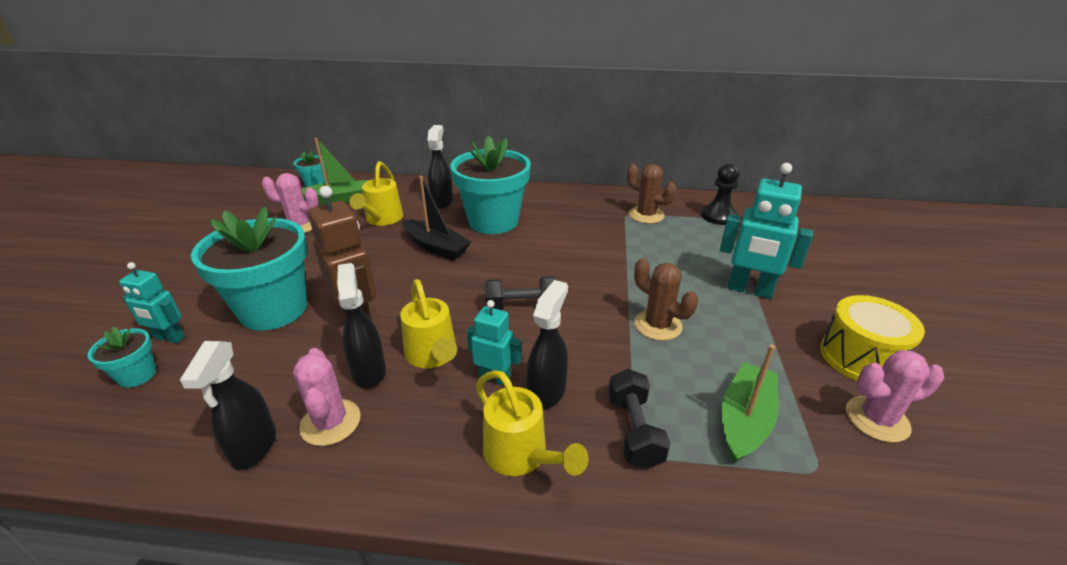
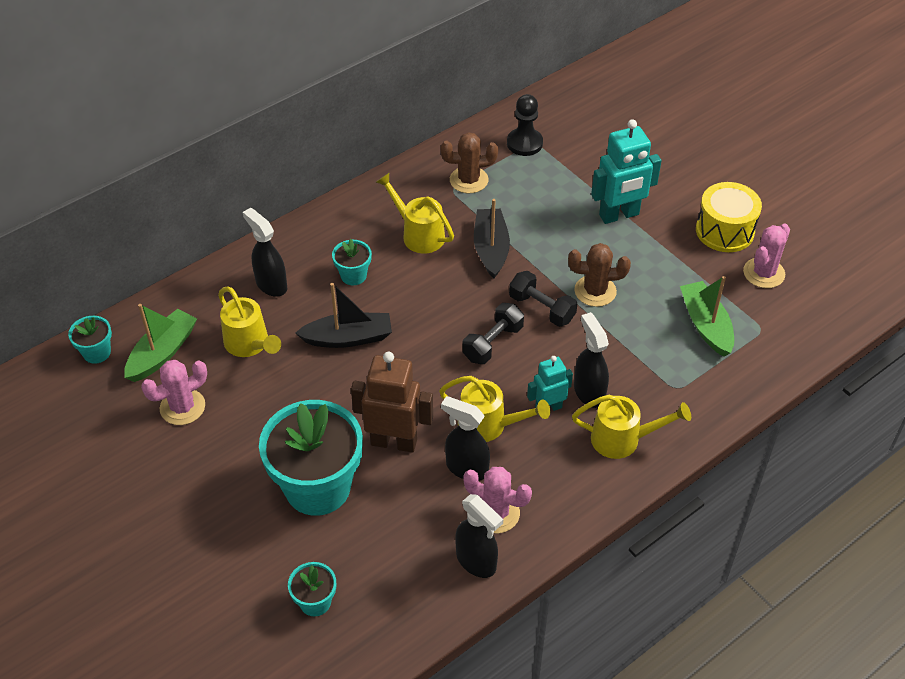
camera: 45 degrees left, 15 degrees up
(169, 338) = (281, 568): turquoise robot -> none
(493, 221) = (353, 275): turquoise flower pot -> turquoise flower pot, size x0.45
(567, 223) = (419, 234): none -> yellow watering can
(607, 255) = (491, 249): none -> black boat
(634, 430) = (660, 377): black dumbbell -> black dumbbell (542, 308)

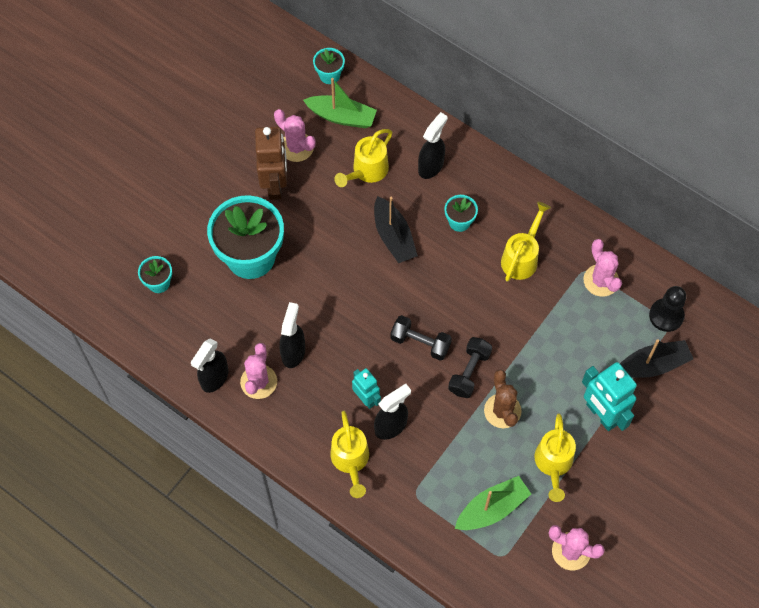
camera: 75 degrees right, 15 degrees up
(394, 442) = (304, 296): brown robot -> brown robot (275, 185)
(469, 180) = (601, 280): brown cactus -> pink cactus
(489, 425) = (337, 359): yellow watering can -> yellow watering can (553, 464)
(491, 249) = (524, 317): black boat -> black boat (652, 365)
(724, 231) = (613, 510): yellow drum -> none

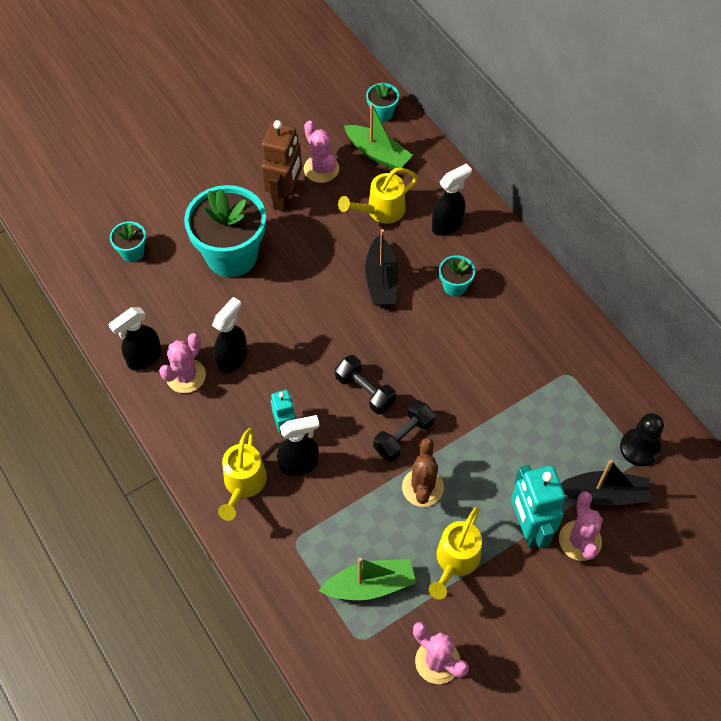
camera: 20 degrees right, 5 degrees down
(522, 257) = (505, 341): yellow watering can -> none
(601, 280) = (581, 390): pink cactus -> pink cactus (580, 540)

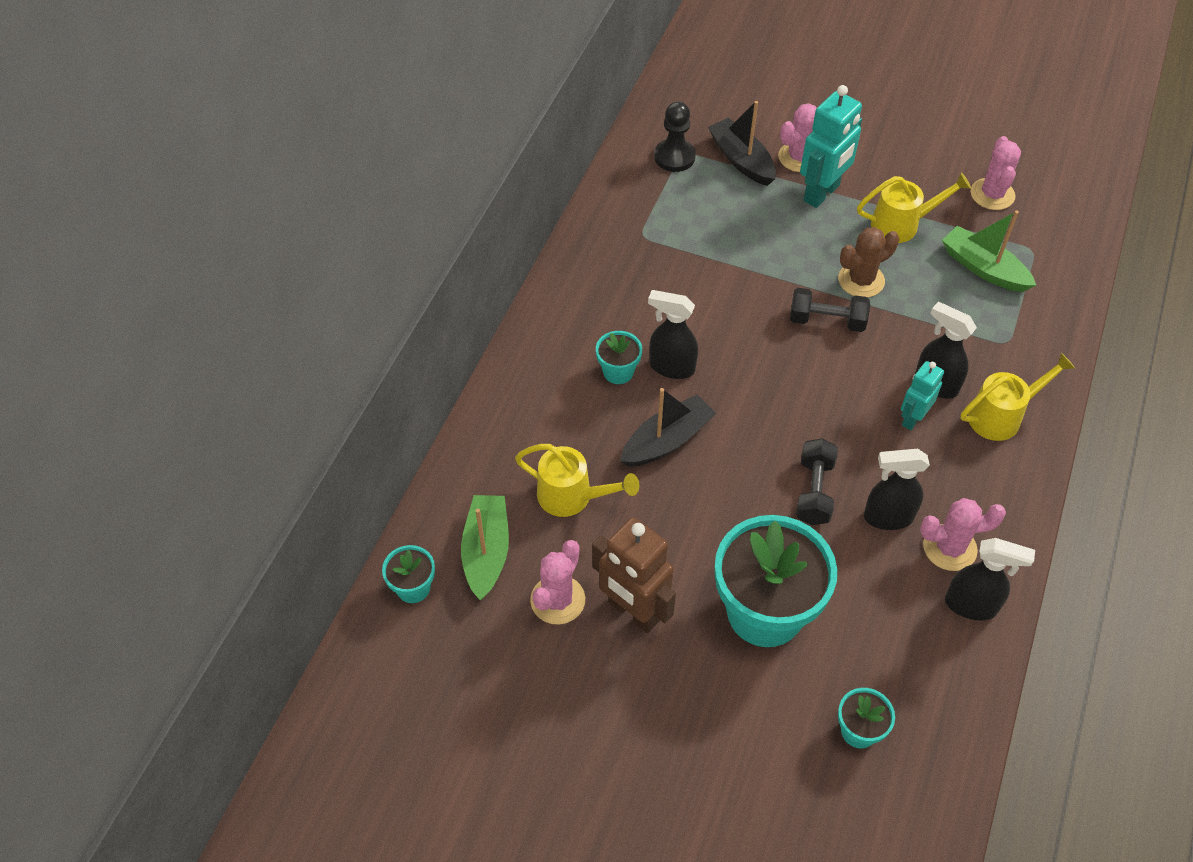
camera: 125 degrees left, 5 degrees down
(285, 197) = (633, 612): brown robot -> brown robot turned 120 degrees counterclockwise
(365, 391) = (810, 378): black dumbbell -> black dumbbell (814, 491)
(447, 225) = (541, 421): black spray bottle -> black spray bottle (671, 367)

